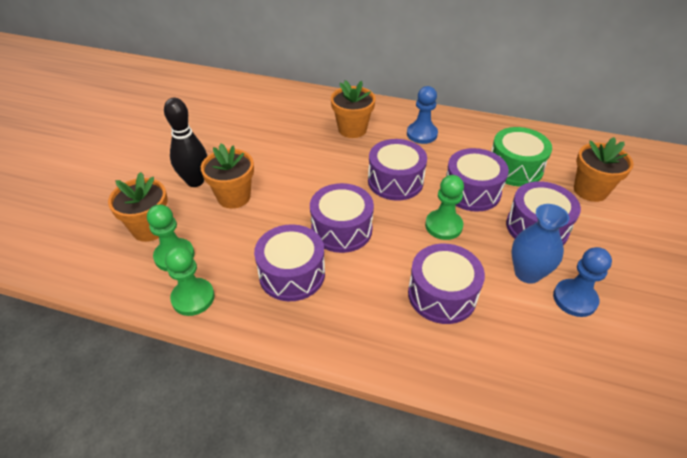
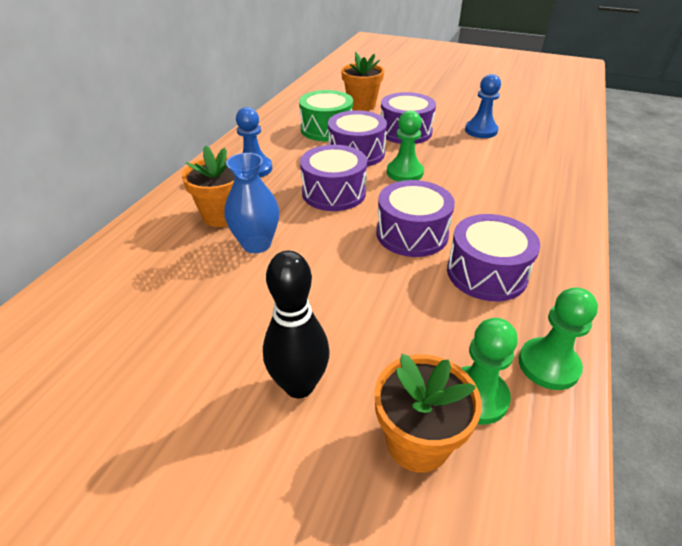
camera: 85 degrees left, 5 degrees down
(234, 197) = (346, 331): orange flower pot -> none
(442, 294) = (491, 183): purple drum -> none
(527, 273) = (458, 143): blue vase -> blue vase (256, 244)

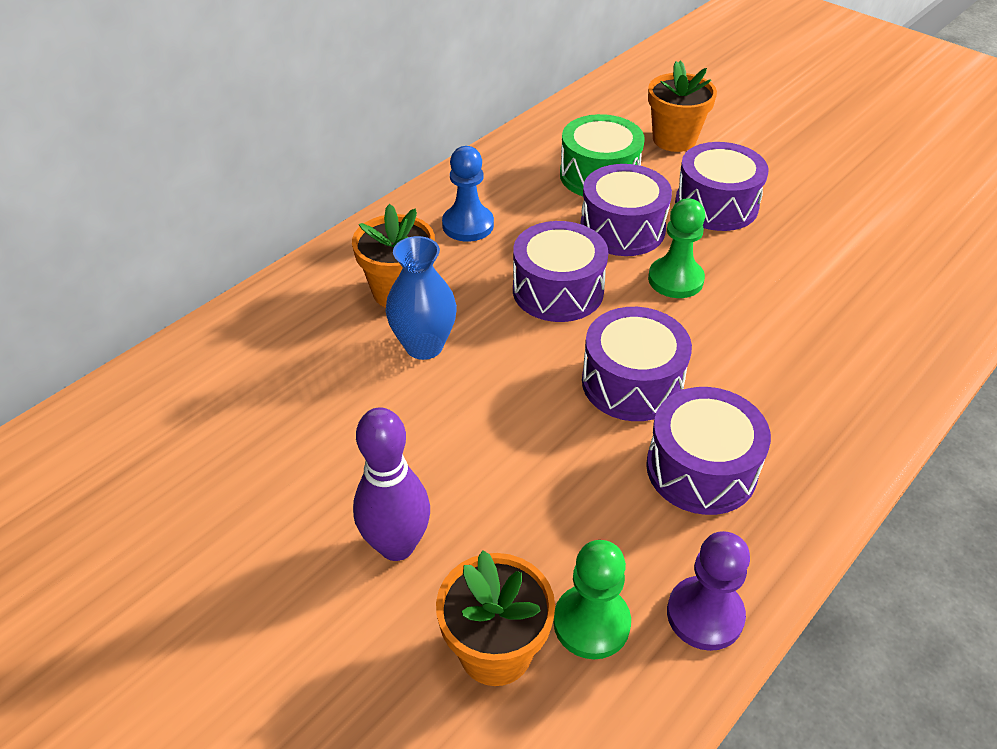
camera: 20 degrees right, 5 degrees up
(299, 385) = (397, 545): black bowling pin -> purple bowling pin
(481, 131) = (839, 228): blue pawn -> none
(548, 365) = (705, 615): green pawn -> purple pawn

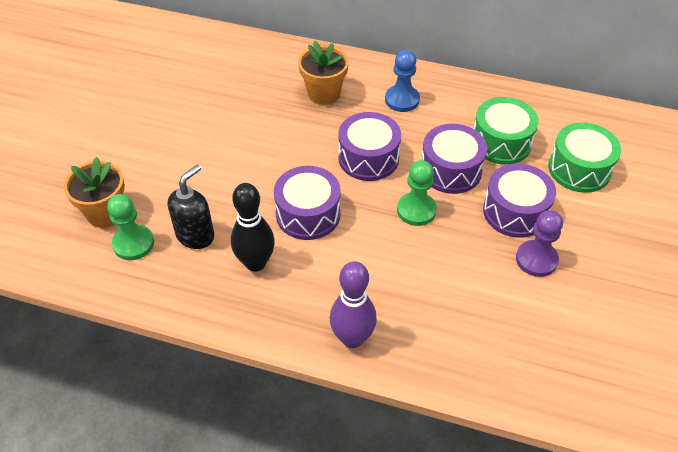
camera: 65 degrees right, 5 degrees up
(397, 545) = (150, 158): purple bowling pin -> purple bowling pin (352, 338)
(424, 346) = (287, 119): blue vase -> none
(612, 528) = (195, 235): none -> black soap dispenser
(674, 139) = (579, 169): orange flower pot -> green drum
(701, 469) = (255, 263): purple drum -> black bowling pin
(705, 615) = (155, 288): purple pawn -> purple pawn (536, 259)

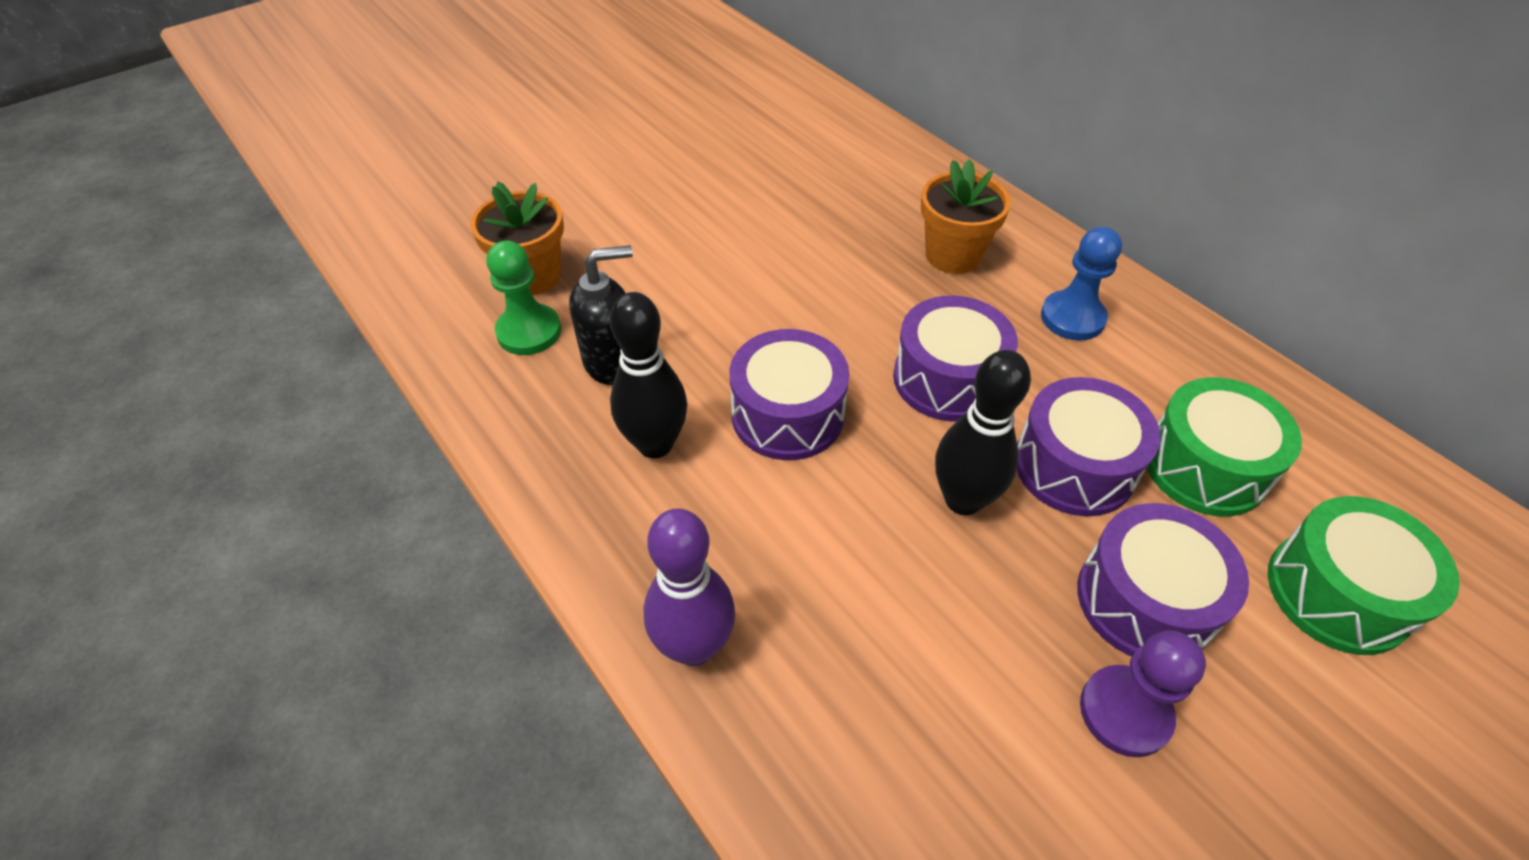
camera: 35 degrees right, 0 degrees up
(416, 210) = (963, 499): green pawn -> black bowling pin

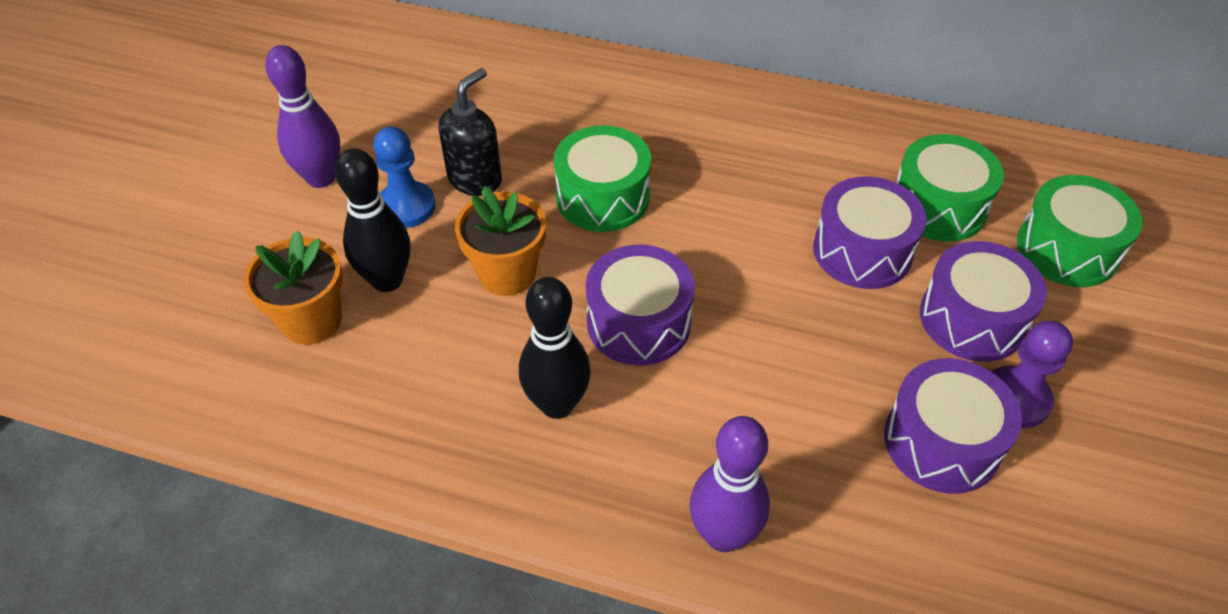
camera: 35 degrees left, 0 degrees up
(529, 332) = (357, 372): green pawn -> none
(612, 362) = (458, 358): black soap dispenser -> black soap dispenser (475, 179)
(637, 173) = (321, 178): none -> purple bowling pin
(852, 292) = (603, 197): none -> green drum
(948, 379) = (730, 231): purple drum -> purple drum (941, 442)
(953, 255) = (653, 129): orange flower pot -> orange flower pot (507, 273)
(963, 499) = (812, 316): black bowling pin -> black bowling pin (387, 280)
(1072, 318) = (776, 139): blue pawn -> blue pawn (406, 207)

